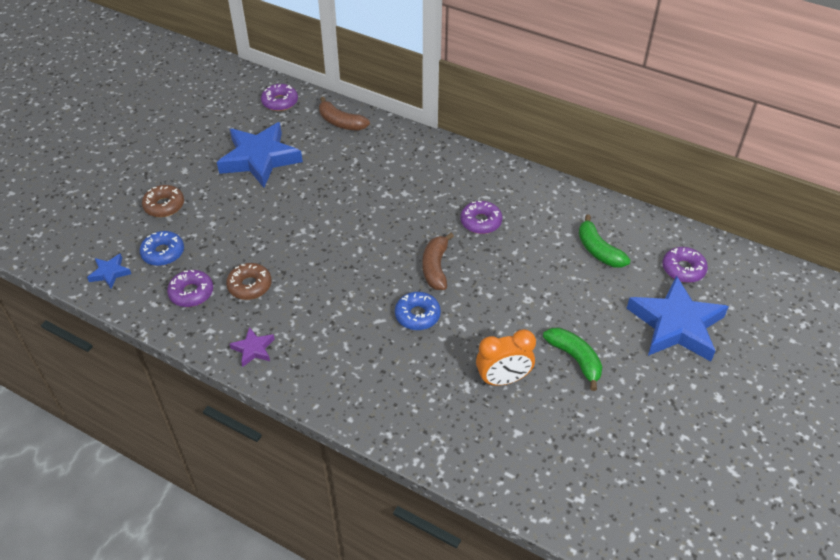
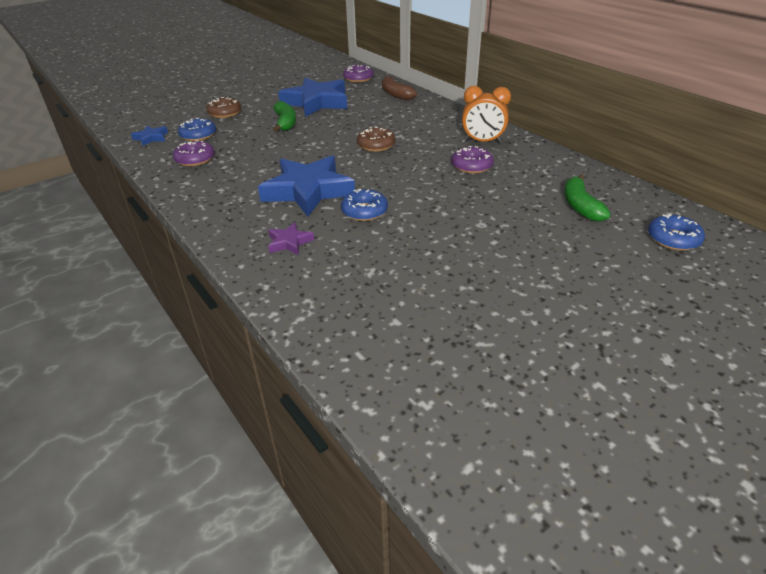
camera: 25 degrees right, 10 degrees down
(250, 286) = (242, 164): brown donut -> brown donut (376, 145)
(253, 349) = (207, 200): purple star -> purple star (289, 242)
(435, 267) = (407, 185): brown banana -> none
(503, 379) = (412, 275): orange clock -> orange clock (482, 141)
(575, 359) = (502, 279): green banana -> green banana (285, 123)
(676, 325) = (641, 281): blue star -> blue star (308, 191)
(683, 269) = (673, 239): purple donut -> blue donut

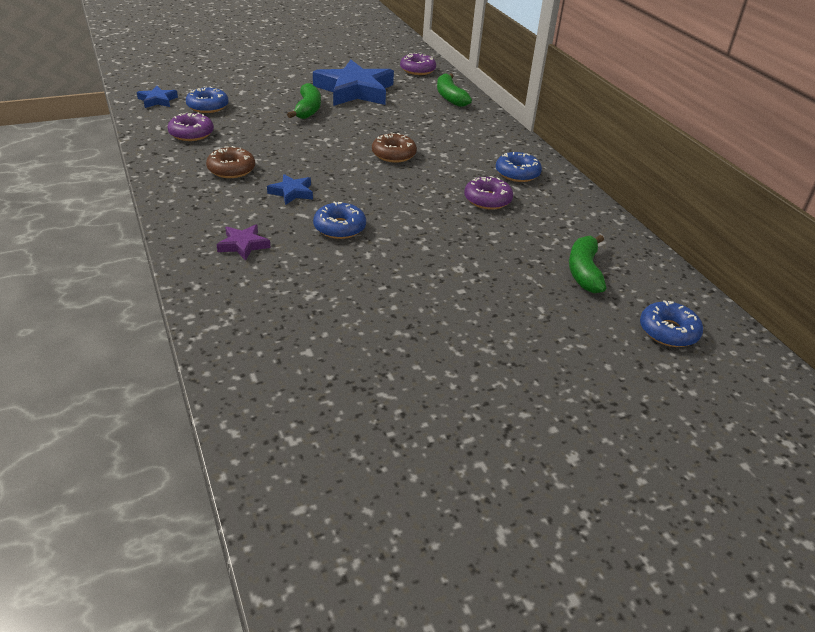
camera: 10 degrees right, 0 degrees up
(225, 113) = (248, 85): brown donut -> brown donut (231, 169)
(308, 191) = (292, 192): blue star -> blue star, size x0.44
(396, 94) = (450, 97): brown banana -> green banana
(482, 141) = (517, 173): orange clock -> blue donut

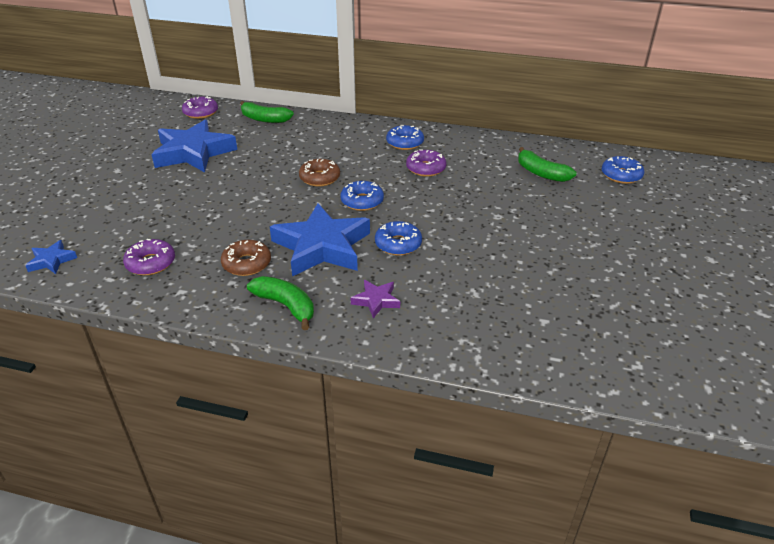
camera: 50 degrees left, 0 degrees up
(207, 106) = (110, 235): blue donut -> blue donut (362, 201)
(292, 192) = (322, 246): blue star -> blue star, size x2.25
(308, 109) = (193, 186): green banana -> green banana (286, 306)

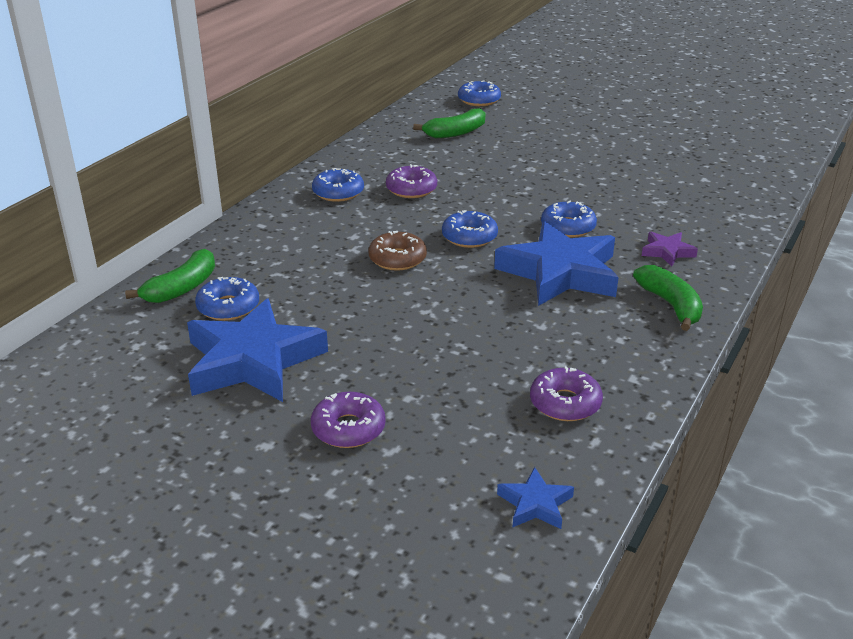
camera: 75 degrees left, 5 degrees down
(201, 112) = (100, 349): purple donut -> purple donut (348, 428)
(247, 135) = (228, 307): none -> blue donut
(247, 263) = (583, 326): brown donut -> none
(286, 306) = (671, 305): green banana -> green banana turned 105 degrees clockwise

